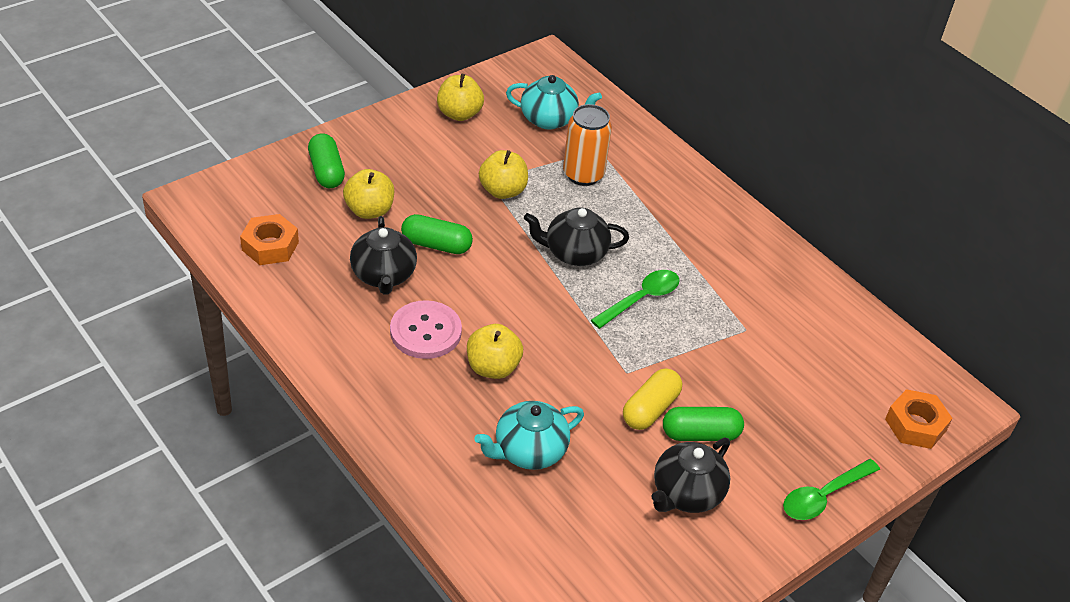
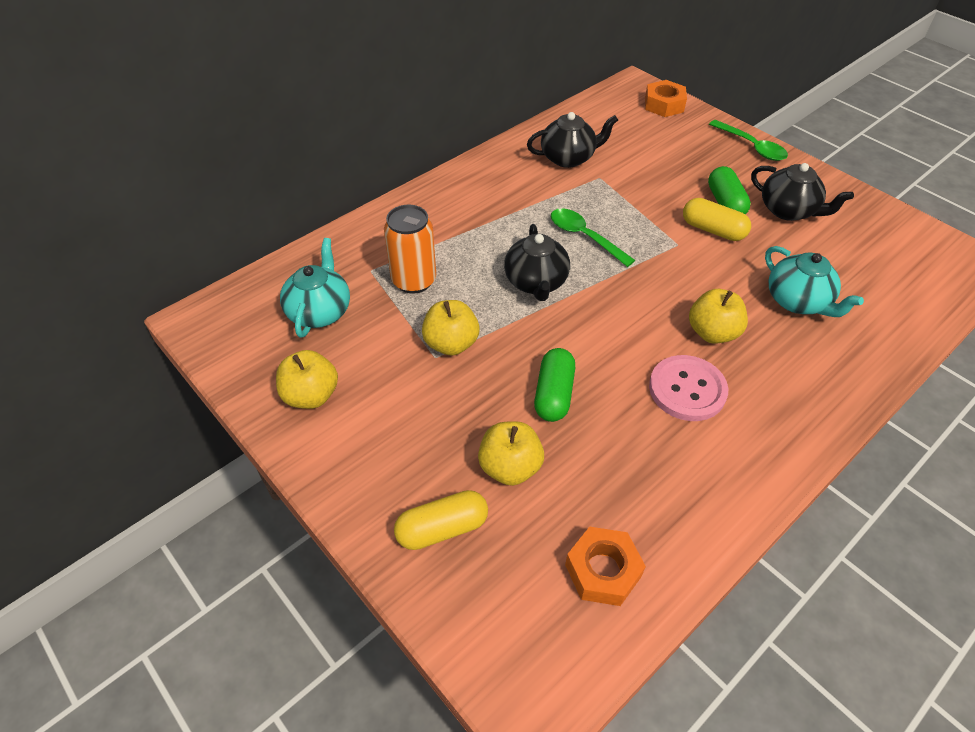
camera: 90 degrees left, 5 degrees up
(326, 171) = (442, 528): green capsule -> yellow capsule
(383, 275) = (617, 437): black teapot -> black teapot (568, 158)

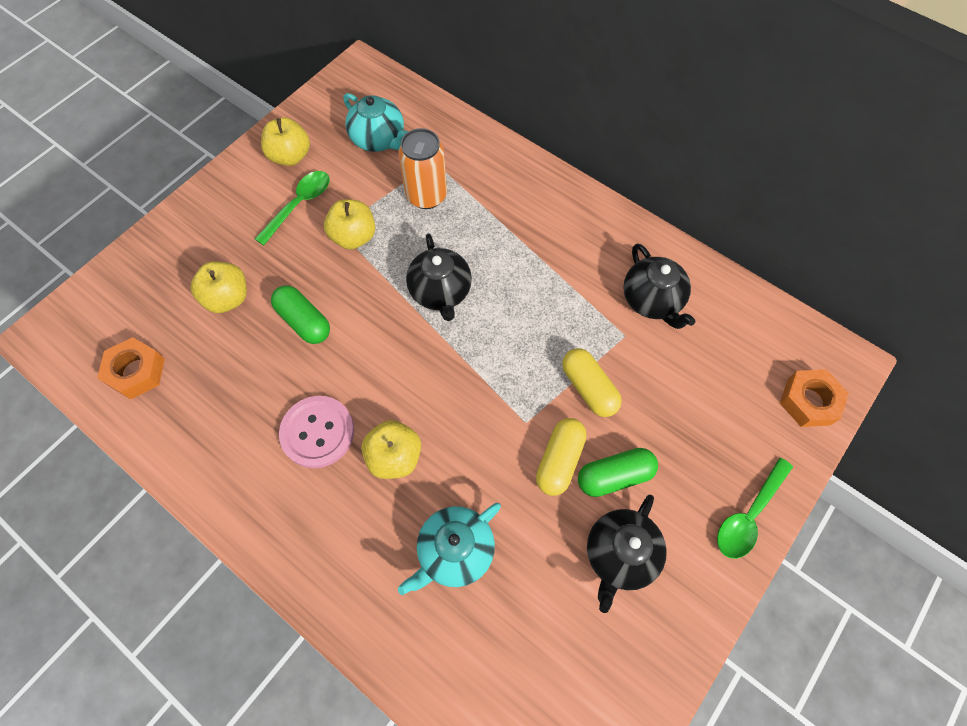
camera: 80 degrees right, 15 degrees up
(320, 311) = (379, 139): turquoise teapot -> turquoise teapot turned 45 degrees clockwise
(442, 528) = (174, 262): yellow capsule -> yellow capsule (589, 388)
(536, 282) = (440, 292): black teapot -> black teapot turned 90 degrees counterclockwise
(554, 394) = (304, 321): green capsule -> green capsule turned 45 degrees clockwise
(585, 237) = (517, 328): green spoon -> green spoon (299, 205)

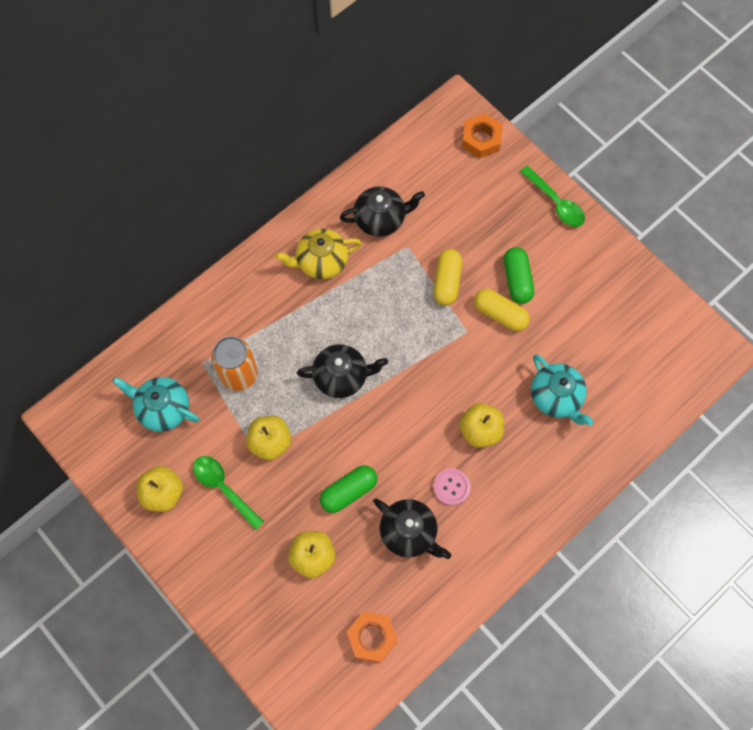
camera: 80 degrees left, 5 degrees up
(317, 432) = (451, 487): pink button -> pink button, size x0.63
(379, 139) = (163, 409): turquoise teapot -> turquoise teapot turned 120 degrees counterclockwise
(578, 248) = (321, 262): none -> yellow teapot
(589, 388) = (446, 282): yellow capsule -> yellow capsule turned 60 degrees counterclockwise
(620, 554) = (572, 289): black teapot -> black teapot (409, 532)

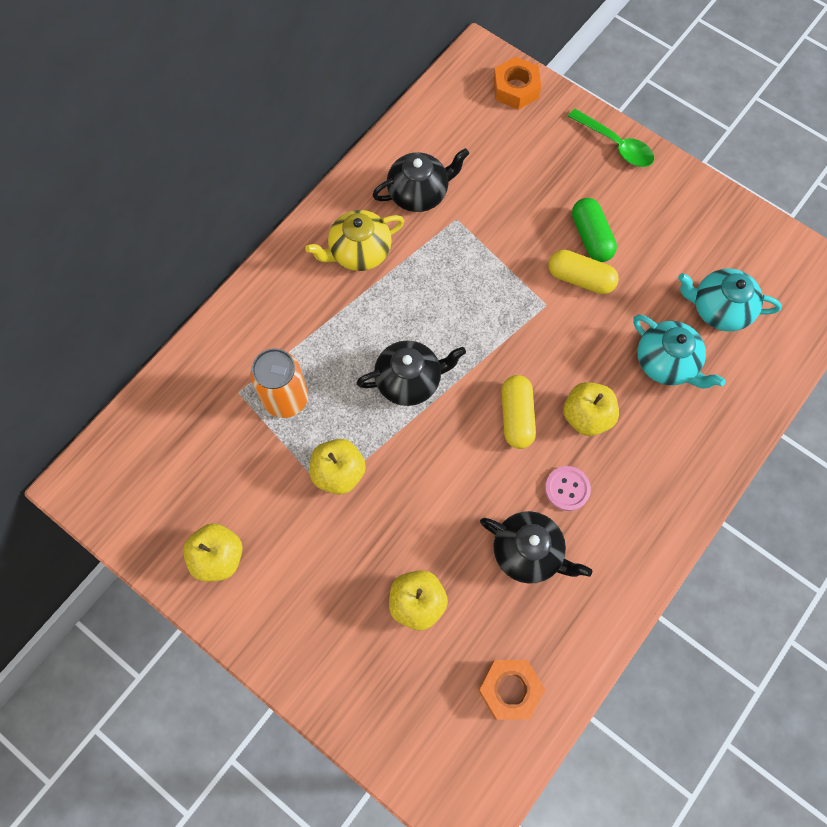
camera: 10 degrees left, 0 degrees up
(163, 409) = (200, 454): turquoise teapot -> turquoise teapot (719, 309)
(224, 488) = (292, 538): green spoon -> none
(349, 491) = (445, 515): green capsule -> none
(446, 282) = (510, 252): yellow capsule -> yellow capsule (516, 416)

